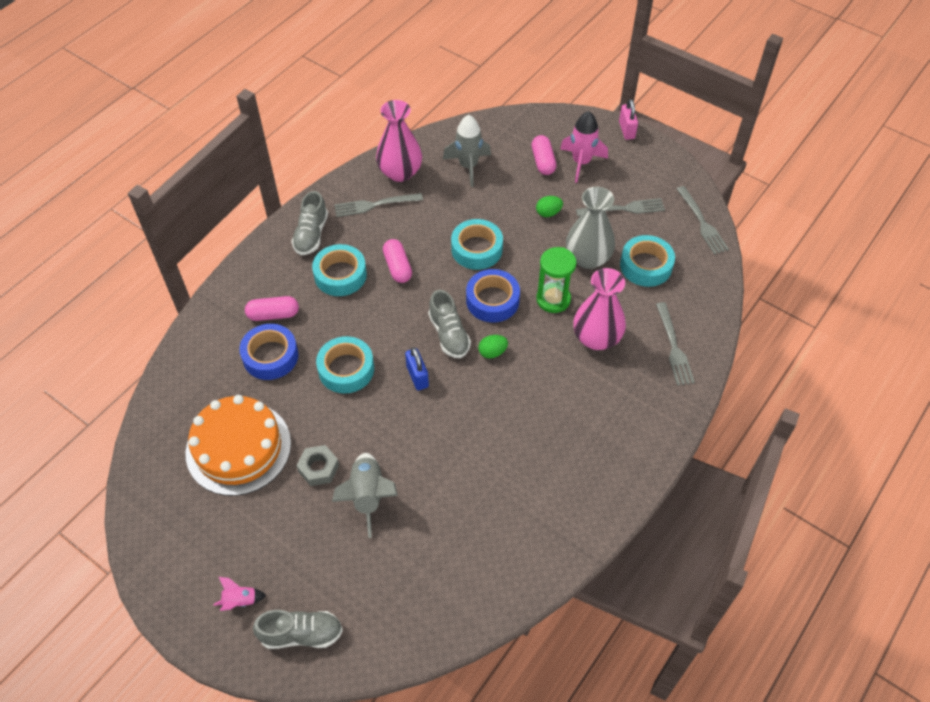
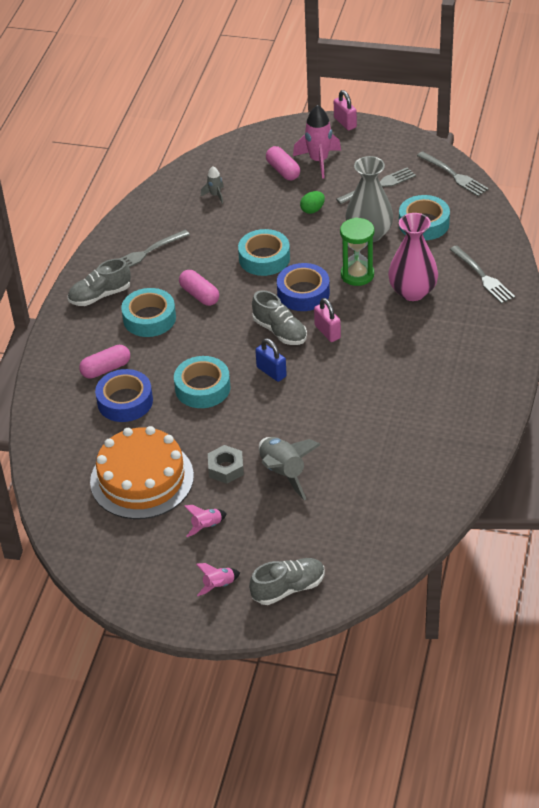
camera: 20 degrees left, 10 degrees down
(266, 527) = (206, 526): none -> pink rocket
(311, 235) = (100, 295): grey shoe -> grey shoe turned 75 degrees clockwise
(400, 172) = (153, 219): pink vase -> none
(468, 166) = (215, 195): grey rocket -> grey rocket, size x0.53
(492, 352) = (327, 332): green egg -> pink padlock

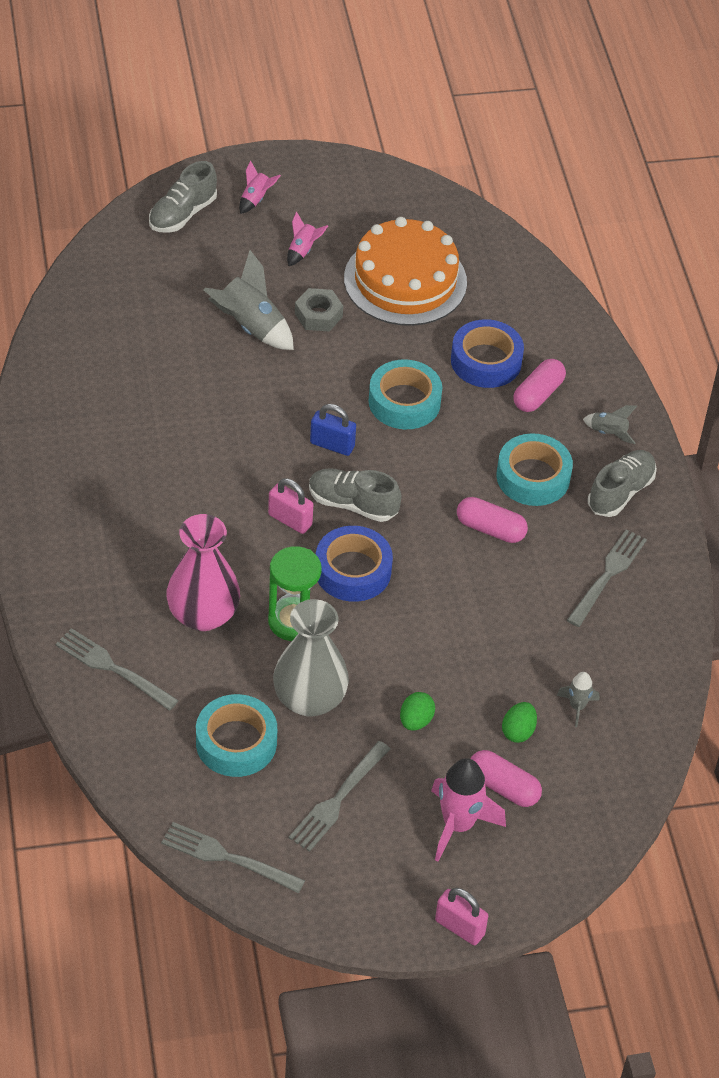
camera: 150 degrees right, 5 degrees up
(78, 332) = (608, 433): none -> grey rocket
(257, 192) = (518, 731): none -> green egg
(264, 258) = (438, 613): turquoise tape -> none

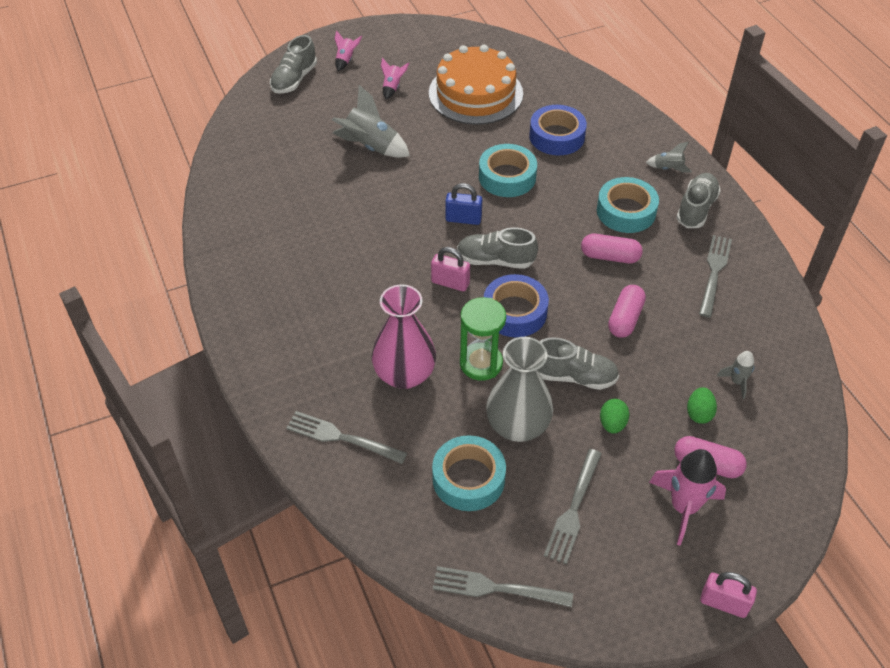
camera: 10 degrees left, 0 degrees up
(318, 315) = (420, 129): grey nut -> none
(393, 659) = (574, 376): none -> grey shoe
(538, 394) = (604, 152): pink capsule -> pink capsule (625, 319)

